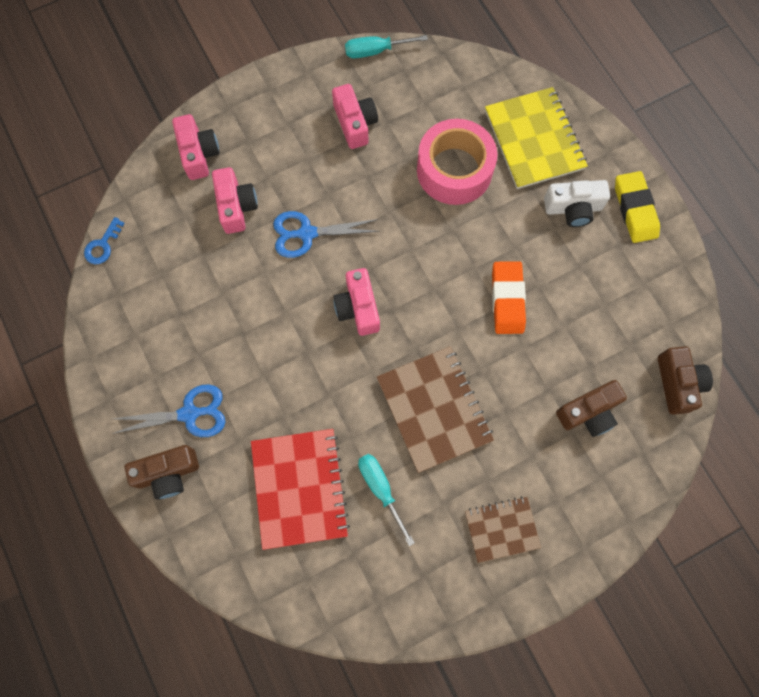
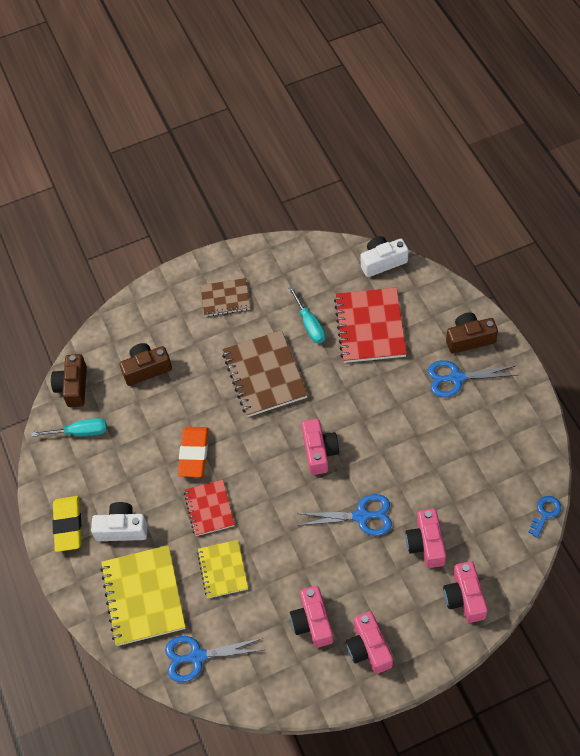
camera: 170 degrees left, 15 degrees down
(282, 601) = (382, 262): none -> white camera
(297, 102) = (369, 648): none -> pink camera
(375, 51) = (286, 703): turquoise screwdriver -> turquoise screwdriver (80, 432)
(454, 170) = (223, 570): pink tape -> yellow notebook
(468, 87) = (197, 656): none -> blue scissors
(479, 235) = (209, 508): none -> red notebook

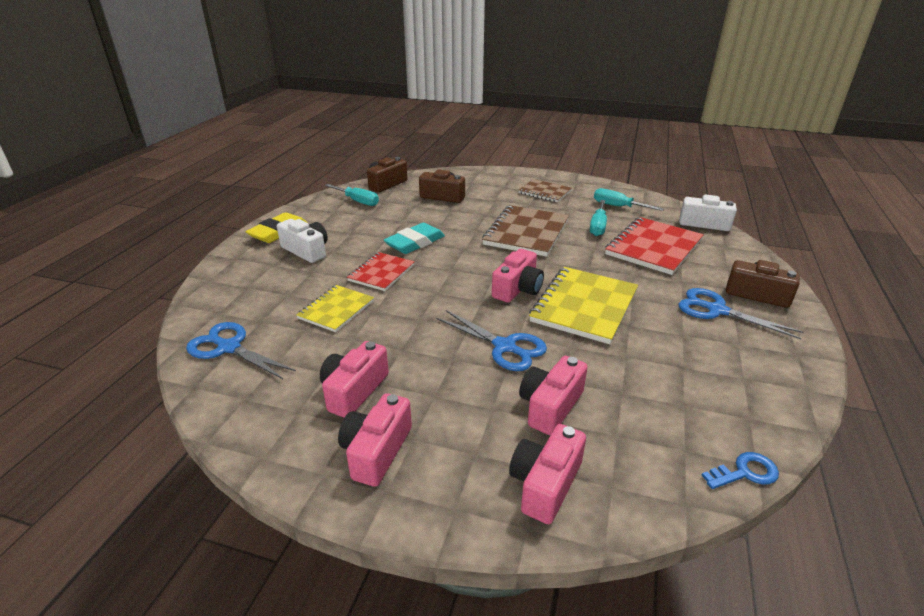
camera: 35 degrees right, 25 degrees down
(143, 596) = (258, 290): yellow notebook -> yellow notebook (584, 306)
(194, 454) = (415, 243): orange eraser -> turquoise eraser
(302, 280) = (618, 206): none -> turquoise screwdriver

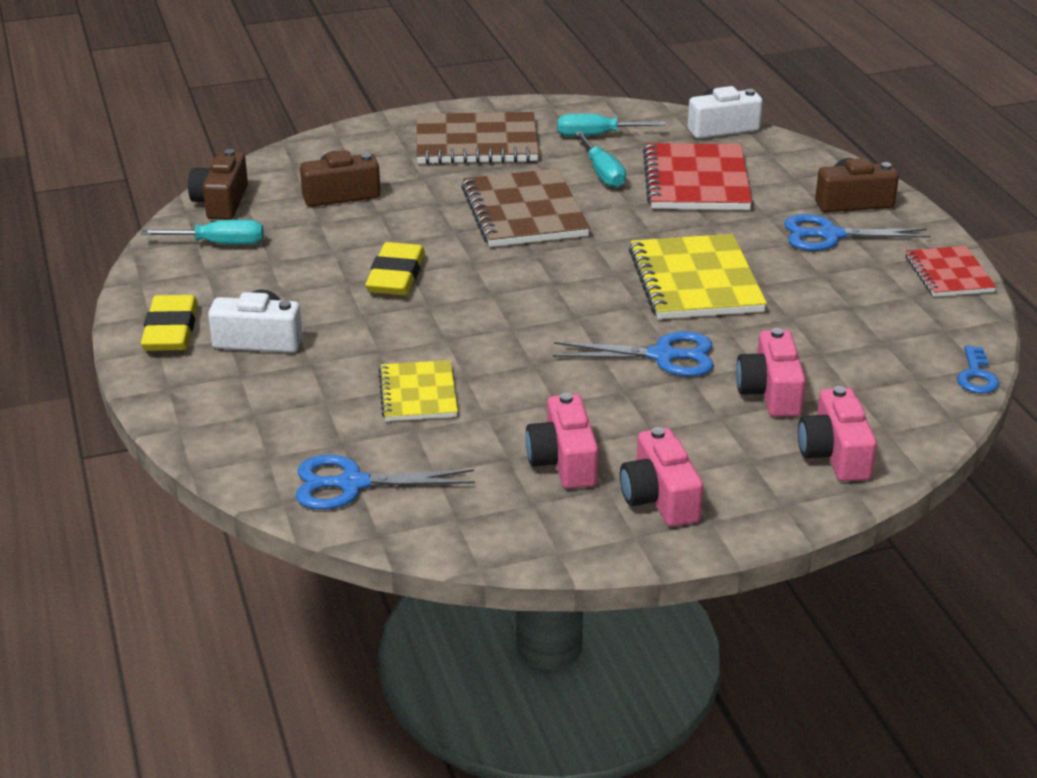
camera: 35 degrees left, 0 degrees up
(381, 273) = (409, 330): red notebook -> red notebook (949, 274)
(415, 243) = (396, 276): turquoise eraser -> yellow eraser
(517, 289) = (600, 288): pink camera -> none
(544, 192) = (476, 142): brown notebook -> brown notebook, size x1.67
(745, 472) = (976, 375): blue key -> blue key turned 150 degrees clockwise

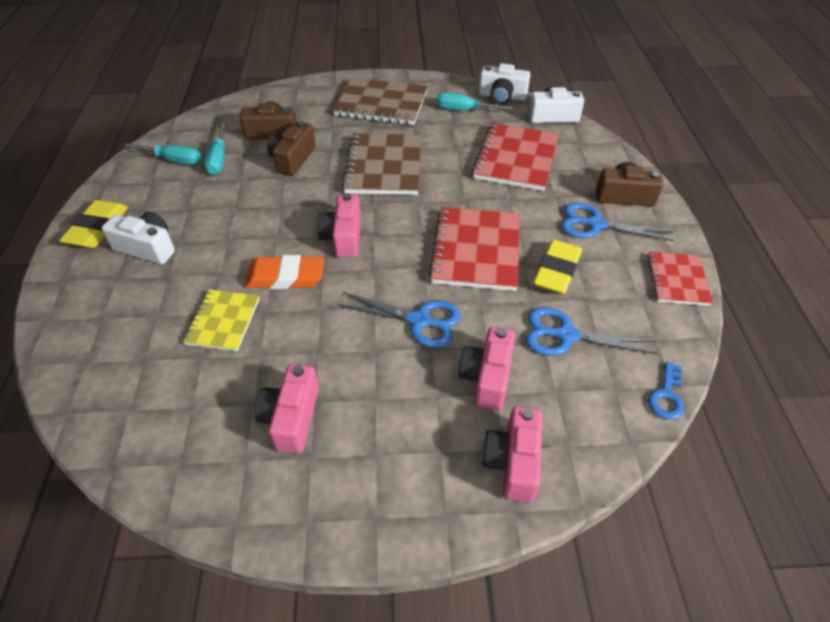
camera: 15 degrees right, 15 degrees up
(221, 202) = (195, 127): brown camera -> brown camera (293, 159)
(352, 484) = (125, 405): blue scissors -> blue scissors (565, 335)
(396, 276) = (269, 207): yellow eraser -> yellow eraser (556, 271)
(468, 341) = (285, 277): none -> orange eraser
(602, 173) = (453, 142): turquoise screwdriver -> turquoise screwdriver (218, 159)
(641, 113) = (502, 96): none -> white camera
(660, 498) = (346, 479): pink camera -> pink camera (343, 237)
(695, 281) = (476, 250): yellow notebook -> red notebook

